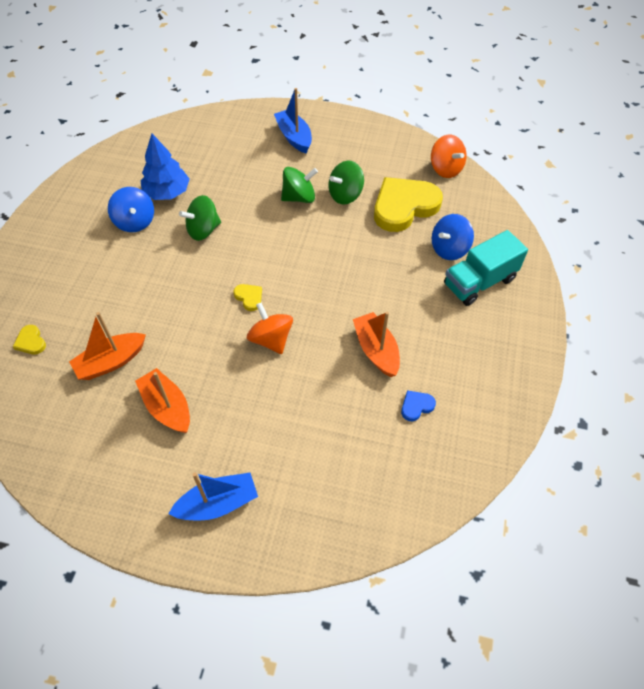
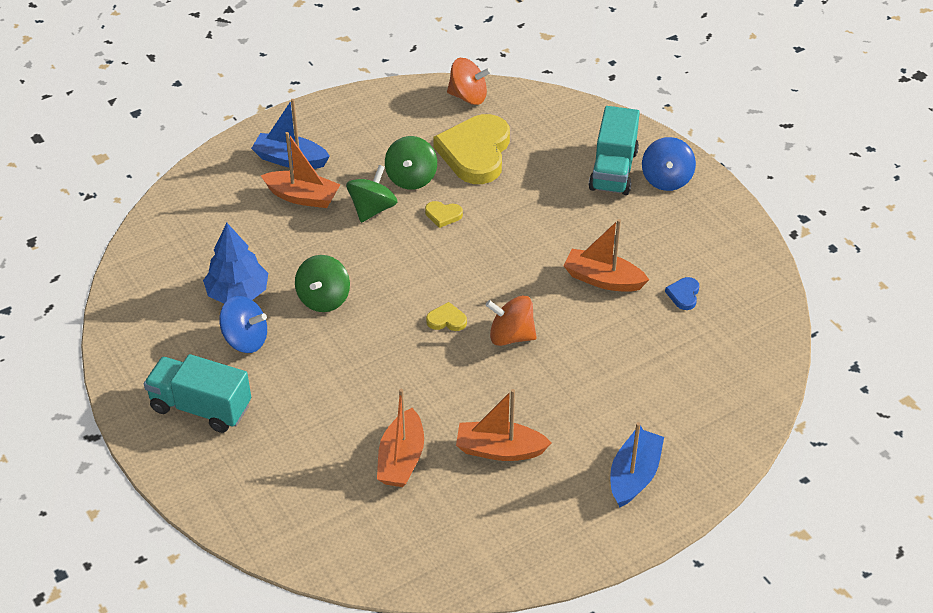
camera: 45 degrees left, 10 degrees down
(31, 342) = (302, 504): yellow heart -> yellow heart (443, 215)
(65, 242) = (201, 407): none -> turquoise truck
(272, 163) = (302, 197): none -> orange boat
(449, 249) = (557, 161): blue spinning top -> blue spinning top (666, 179)

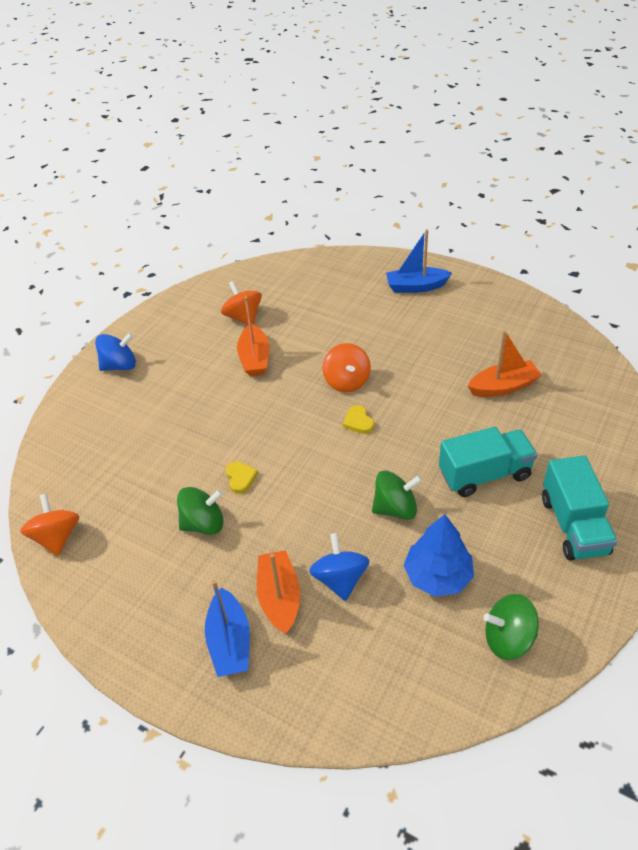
camera: 115 degrees left, 0 degrees up
(245, 340) = (483, 537): blue spinning top -> blue spinning top (340, 579)
(372, 209) = (263, 532): green spinning top -> green spinning top (508, 639)
(475, 153) = (143, 493): yellow heart -> none
(499, 450) = (450, 346): orange boat -> none
(613, 170) = (123, 398): turquoise truck -> turquoise truck (484, 474)
(683, 295) = (243, 317): blue heart -> orange spinning top

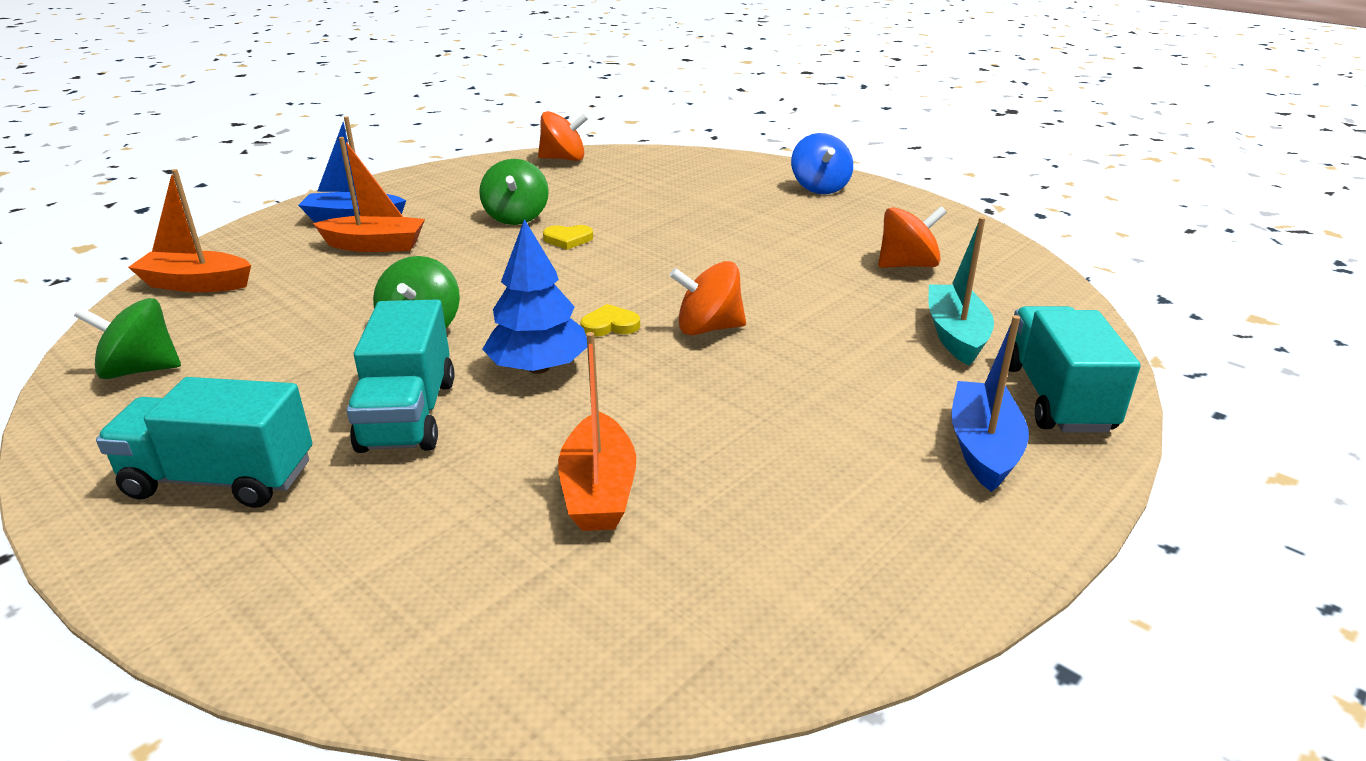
camera: 100 degrees right, 15 degrees down
(255, 358) = (799, 265): orange boat -> orange boat (196, 284)
(322, 297) = (955, 335): none -> turquoise boat
(340, 579) = (358, 279): blue spinning top -> none
(368, 269) = (1056, 398): none -> turquoise truck
(438, 576) = (286, 339): blue tree -> blue tree (538, 368)
(508, 639) = (140, 370): green spinning top -> green spinning top turned 105 degrees counterclockwise

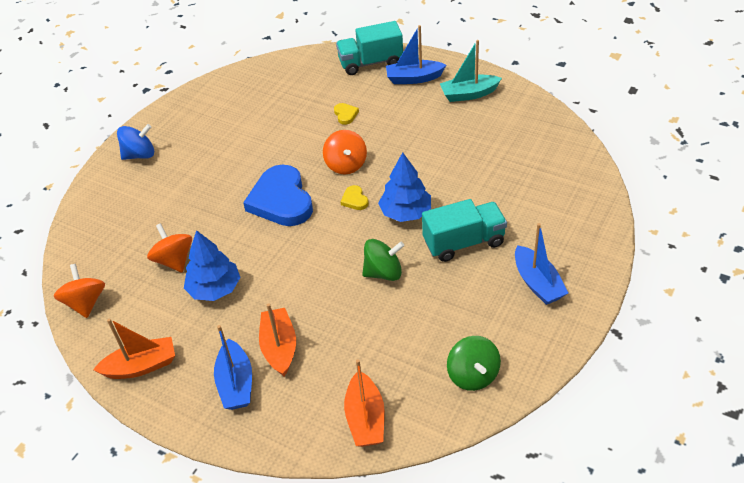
camera: 100 degrees left, 15 degrees up
(220, 479) = (537, 283): turquoise truck -> blue boat
(516, 217) = (215, 289): green spinning top -> blue tree
(568, 239) = (248, 250): yellow heart -> yellow heart (345, 115)
(598, 490) = (486, 167): orange boat -> orange boat (141, 366)
(655, 268) = (281, 200): none -> blue heart
(907, 265) = (254, 109): orange spinning top -> orange spinning top (174, 260)
(955, 335) = (327, 89): turquoise boat -> turquoise boat (469, 94)

